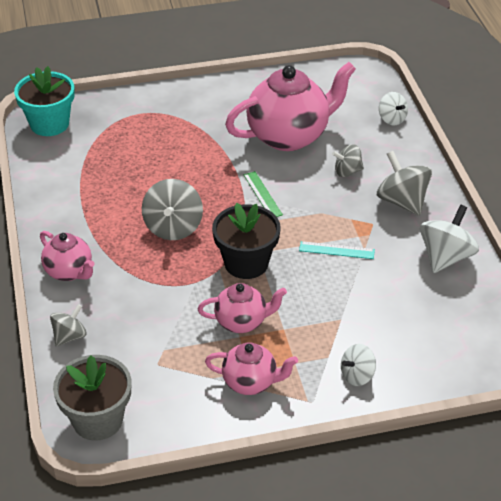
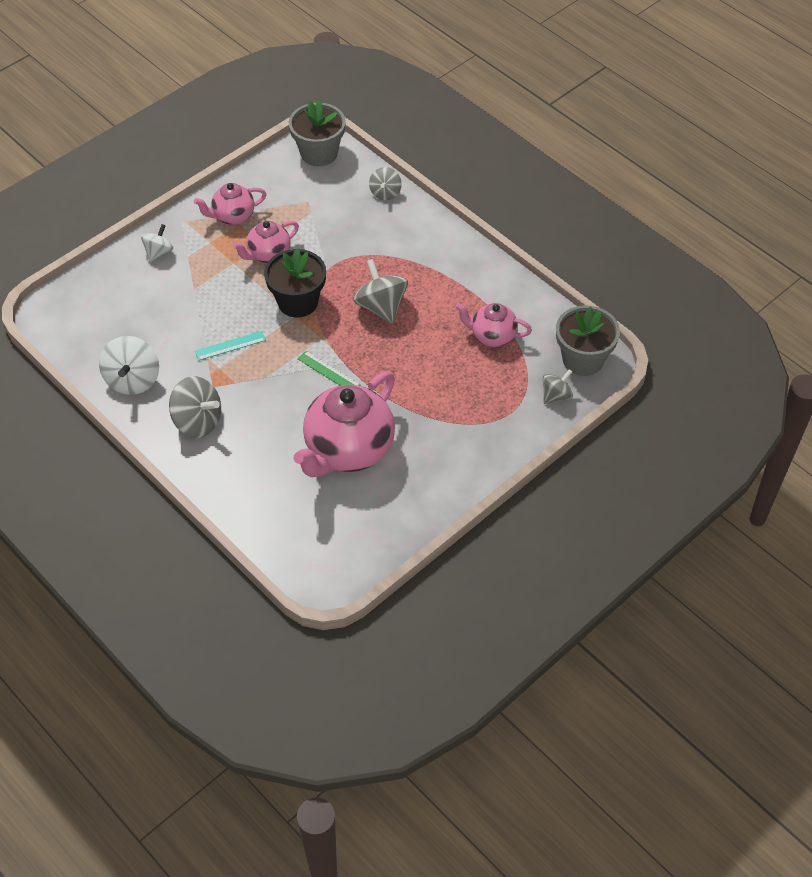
camera: 150 degrees right, 10 degrees up
(49, 124) = (583, 359): turquoise flower pot -> grey flower pot
(69, 272) = (430, 236): pink teapot -> pink teapot (492, 336)
(347, 171) = (266, 432): grey spinning top -> grey spinning top (556, 396)
(392, 119) = (258, 522): white spinning top -> none

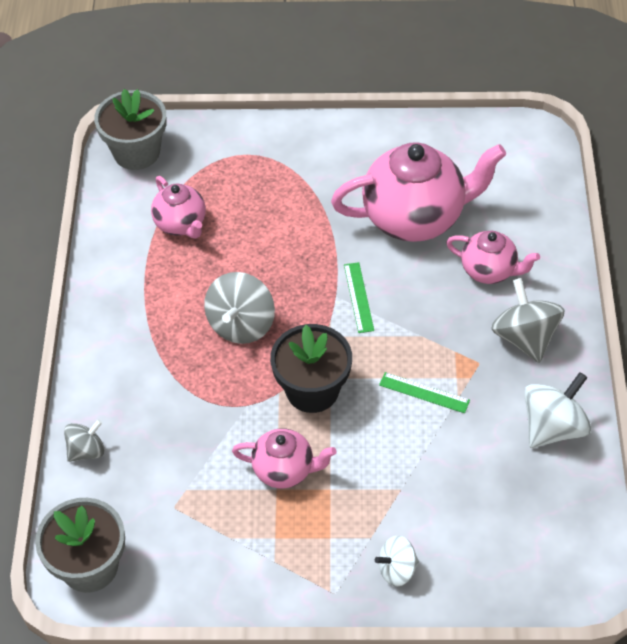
camera: 135 degrees left, 0 degrees up
(230, 346) = (424, 392): turquoise ruler -> green ruler
(233, 216) = (272, 553): pink teapot -> pink teapot (489, 271)
(556, 396) = (196, 141): grey spinning top -> none

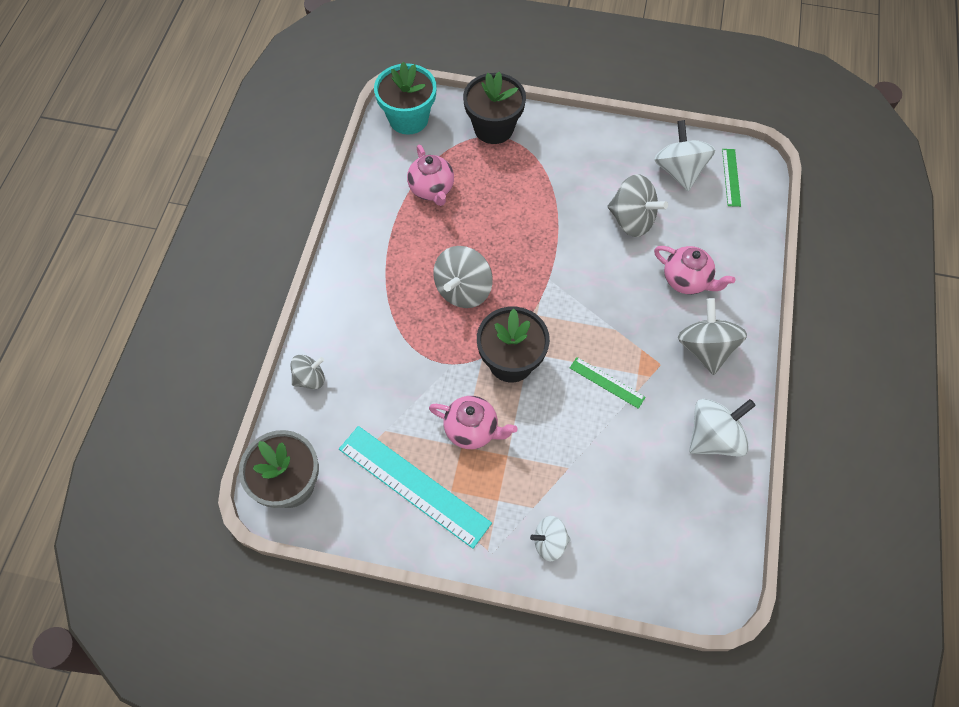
camera: 10 degrees right, 10 degrees up
(136, 152) = (408, 118): grey flower pot -> turquoise flower pot
(231, 541) = (413, 486): none -> turquoise ruler
(237, 146) = (493, 128): none -> black flower pot
(358, 297) = (568, 283): green ruler -> green ruler (731, 177)
(415, 218) = (632, 220): pink teapot -> grey spinning top
(456, 157) = (679, 171): none -> white spinning top

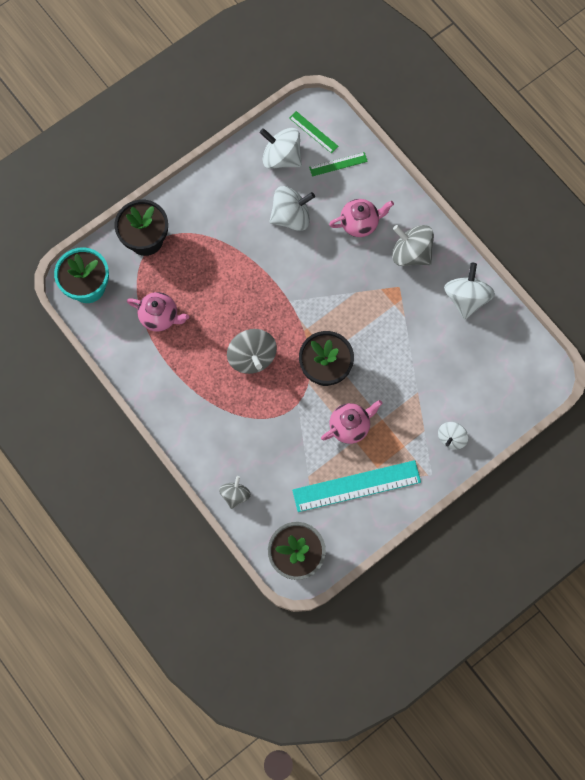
camera: 50 degrees left, 10 degrees up
(607, 382) = (385, 326): green ruler -> green ruler (338, 164)
(632, 220) = (291, 217): grey spinning top -> white spinning top

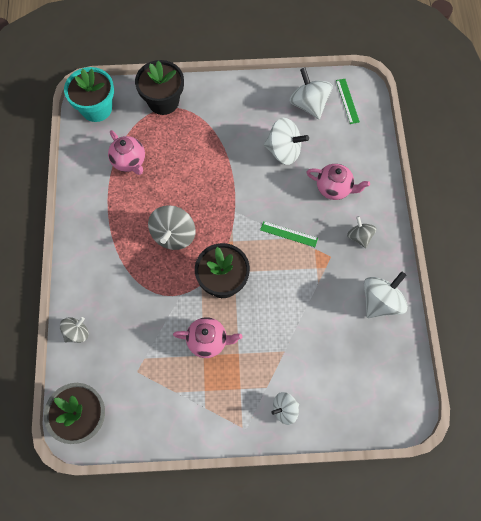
camera: 35 degrees right, 5 degrees down
(338, 164) = (349, 135): green ruler -> green ruler (289, 234)
(356, 486) = (176, 394): turquoise ruler -> none
(411, 253) = (359, 237): grey spinning top -> grey spinning top, size x0.61

